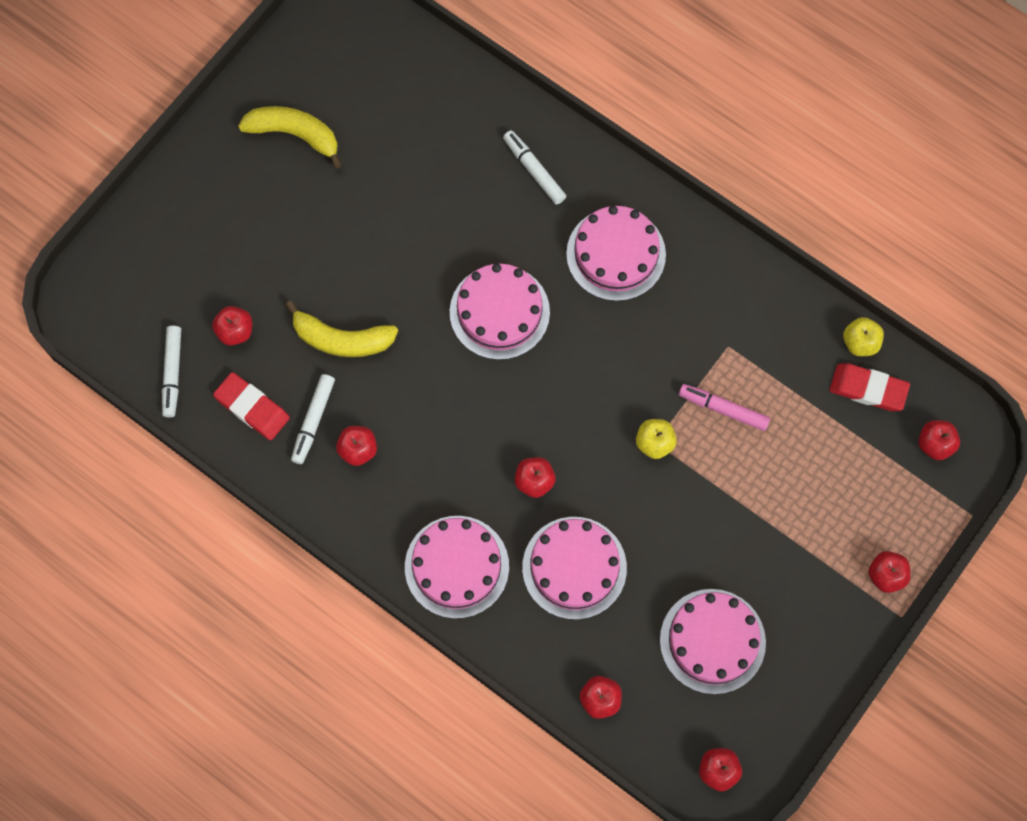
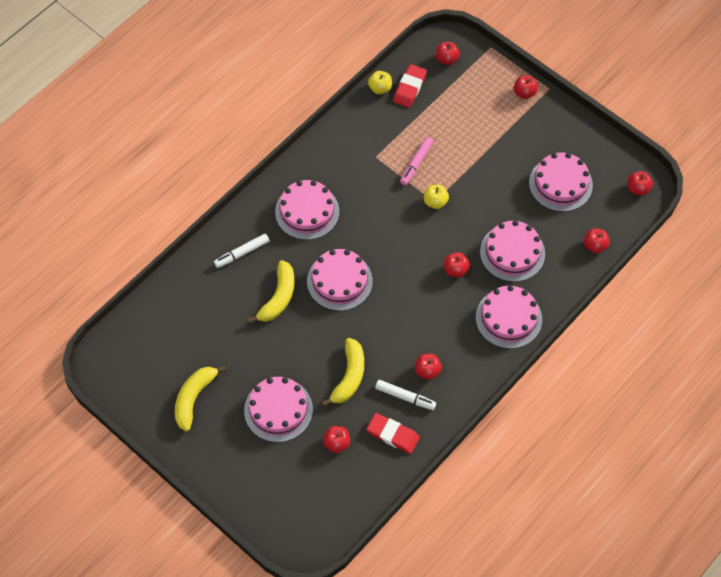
camera: 85 degrees left, 10 degrees down
(172, 373) = (363, 485): white marker -> none
(252, 408) = (393, 435): red eraser -> red eraser turned 75 degrees clockwise
(283, 247) = (278, 410): none -> pink cake
(464, 229) = (278, 297): none -> yellow banana

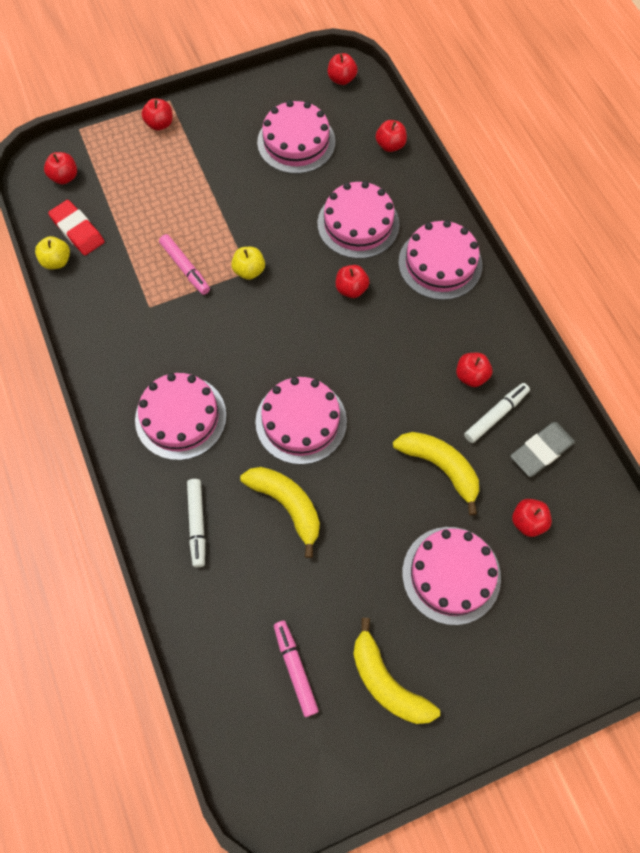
camera: 65 degrees left, 5 degrees up
(179, 345) = (295, 668): none -> pink marker
(393, 435) = (541, 451): red eraser -> grey eraser

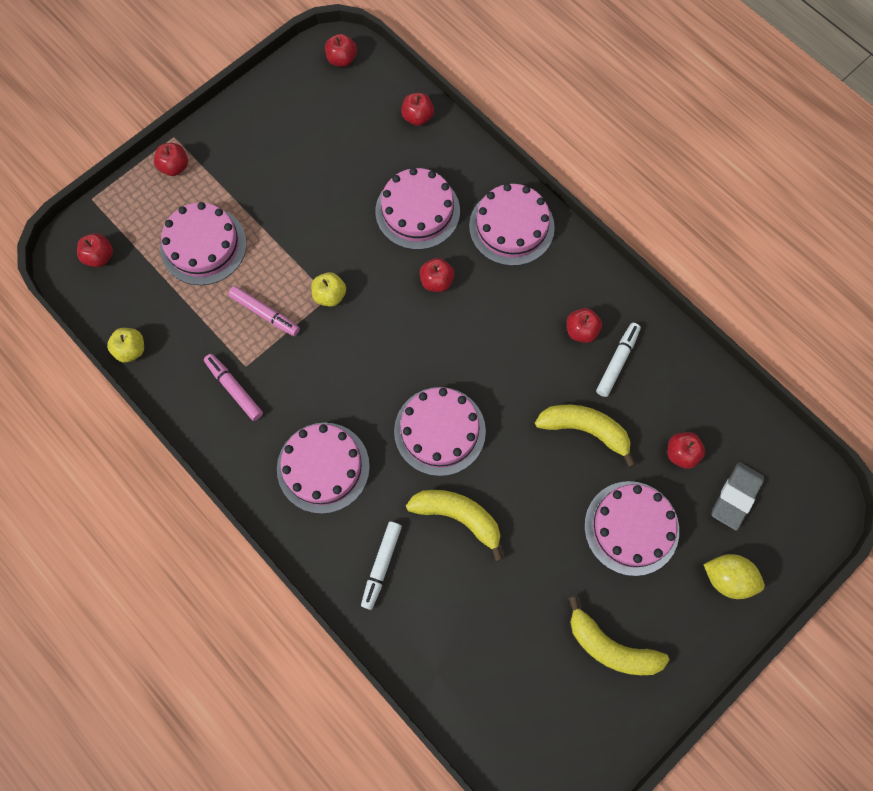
camera: 20 degrees left, 5 degrees up
(77, 230) = (138, 310): red eraser -> none
(197, 524) = (381, 565): white marker -> white marker turned 45 degrees clockwise
(295, 668) = (525, 666): pink marker -> pink marker (234, 389)
(296, 142) = (322, 143): pink cake -> pink cake (203, 245)
(531, 659) = (727, 578): none -> yellow lemon
(541, 451) = (670, 382): grey eraser -> grey eraser (735, 496)

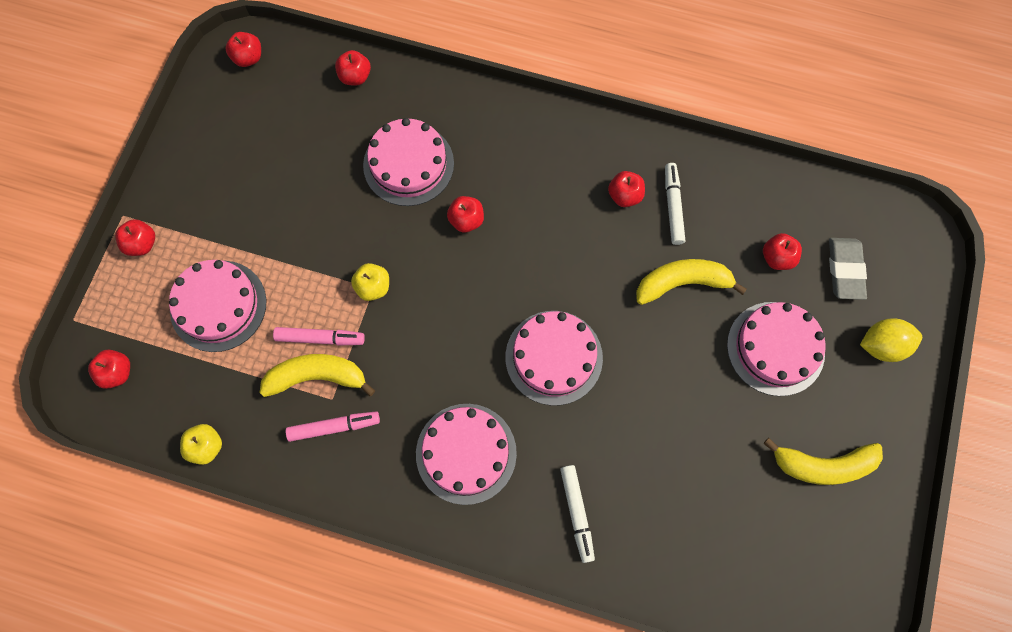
camera: 30 degrees left, 0 degrees up
(234, 389) = (334, 427): pink marker -> pink marker turned 150 degrees clockwise
(458, 517) = (619, 427): yellow banana -> yellow banana (317, 377)
(511, 227) = (504, 134): pink cake -> none

